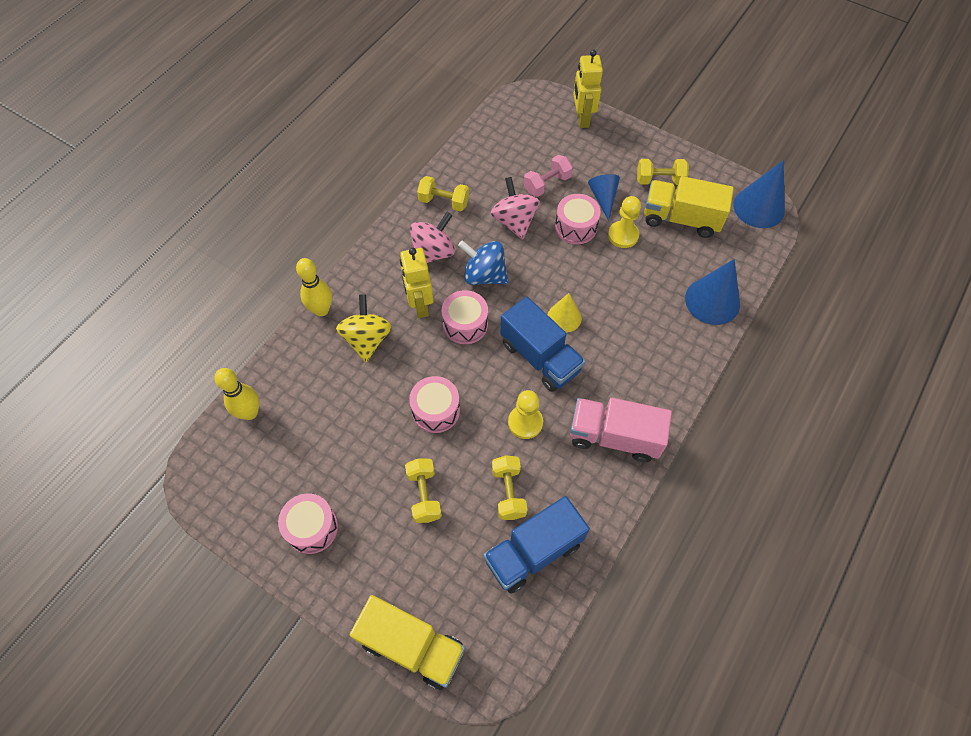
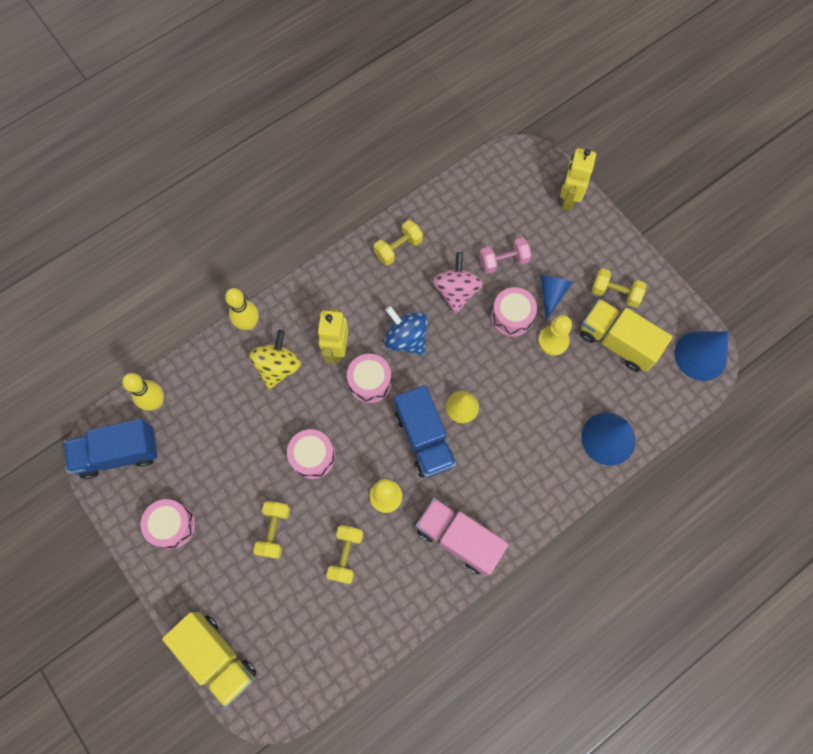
camera: 20 degrees right, 10 degrees up
(433, 252) = (368, 299): pink spinning top -> none
(444, 202) = (398, 248): yellow dumbbell -> yellow dumbbell turned 75 degrees counterclockwise
(533, 552) = (346, 616): blue truck -> blue truck (119, 453)

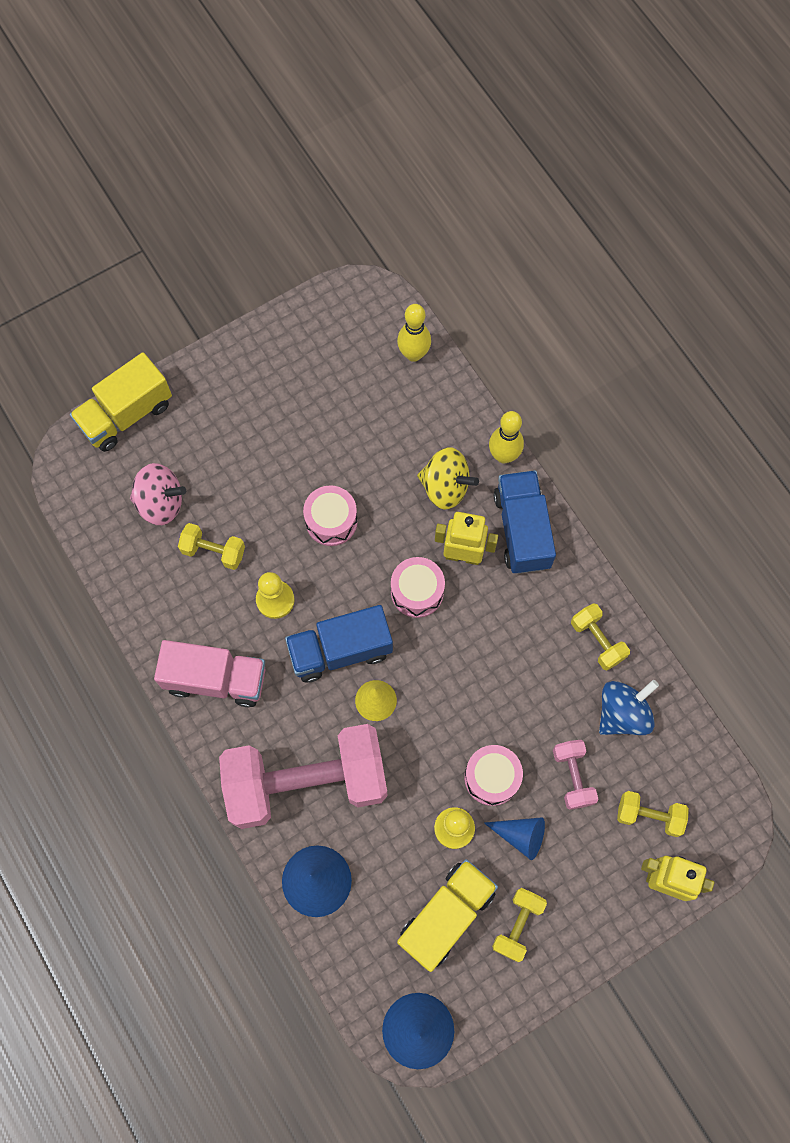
camera: 95 degrees right, 0 degrees up
(119, 453) = (357, 317): blue truck -> blue truck (522, 530)
(172, 525) = (270, 371): pink drum -> none
(274, 531) = (251, 476): yellow dumbbell -> yellow dumbbell (649, 815)
(406, 338) = (471, 640): blue spinning top -> blue spinning top (622, 713)
(456, 291) = (532, 709): pink spinning top -> pink spinning top (161, 503)
(459, 538) = (216, 679): pink truck -> pink truck turned 60 degrees clockwise
(534, 454) = (307, 782): none -> pink dumbbell

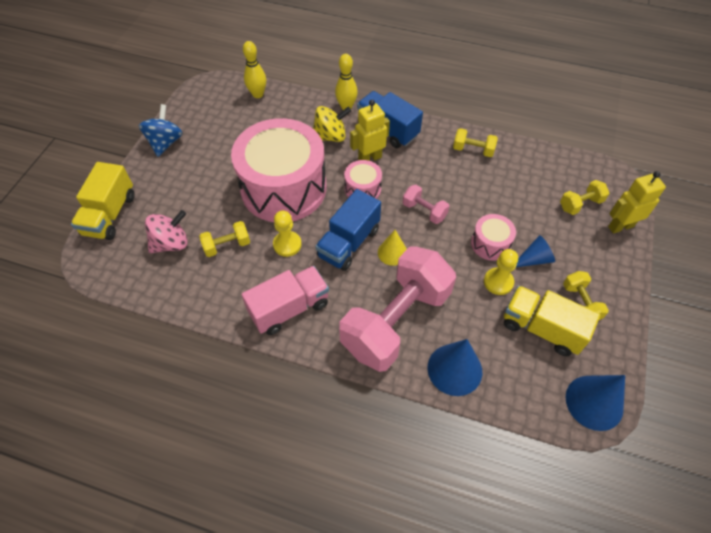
camera: 40 degrees left, 15 degrees down
(331, 521) = (283, 188): pink drum -> pink drum, size x2.33
(446, 916) = (541, 328): yellow truck -> yellow truck turned 60 degrees counterclockwise
(572, 776) = (527, 214): pink dumbbell -> pink dumbbell (424, 211)
(622, 713) = (518, 171): blue spinning top -> blue spinning top (165, 142)

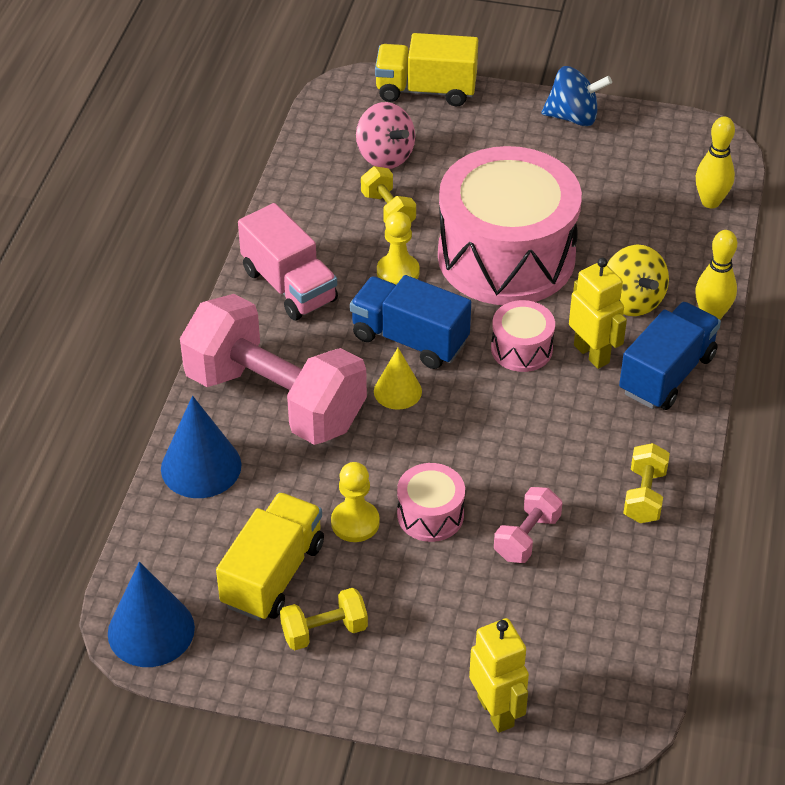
camera: 85 degrees right, 10 degrees down
(424, 211) = (487, 428): pink dumbbell -> pink dumbbell (527, 537)
(534, 259) = (405, 573): blue cone -> none
(580, 204) = (540, 653): yellow dumbbell -> none

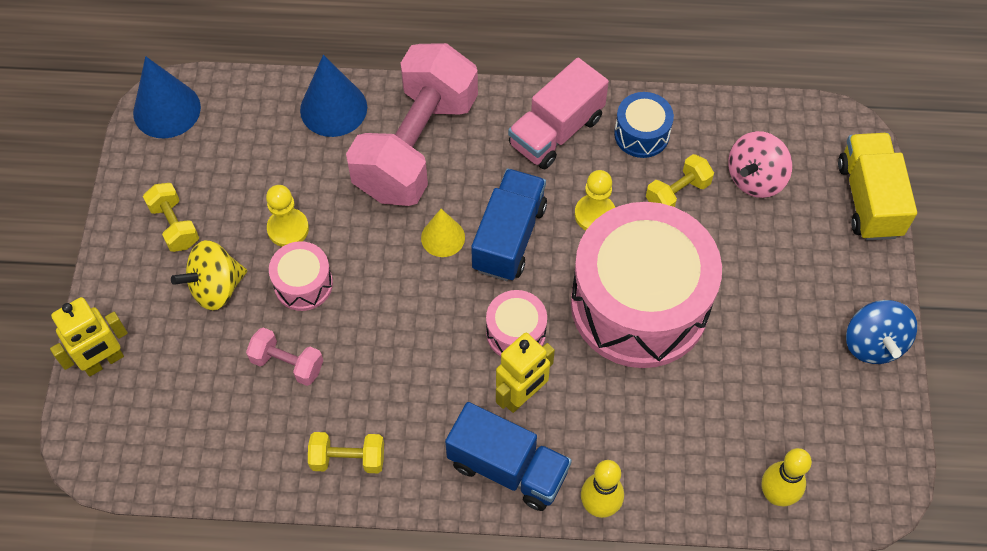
camera: 80 degrees right, 15 degrees up
(273, 574) = (228, 180): yellow truck -> none
(311, 224) = (641, 134): none -> blue drum
(632, 301) = (603, 427): yellow spinning top -> yellow spinning top (216, 288)

